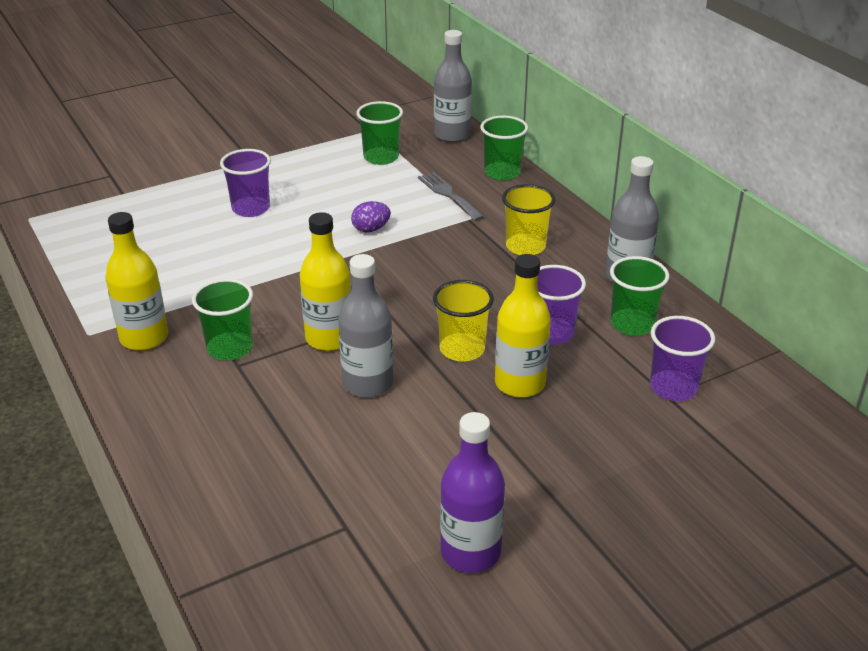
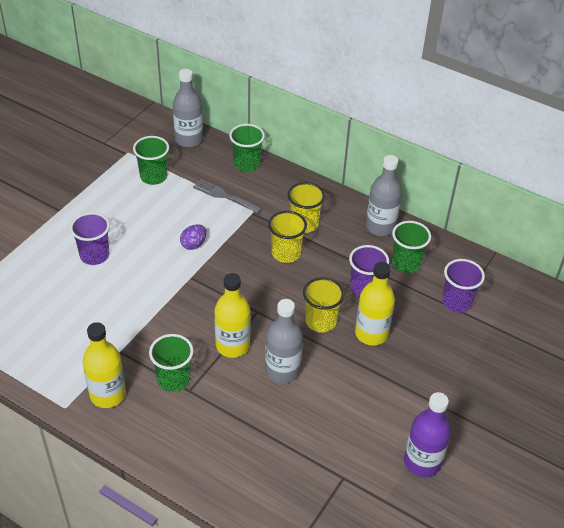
camera: 30 degrees left, 10 degrees up
(476, 268) = (286, 253): none -> yellow cup

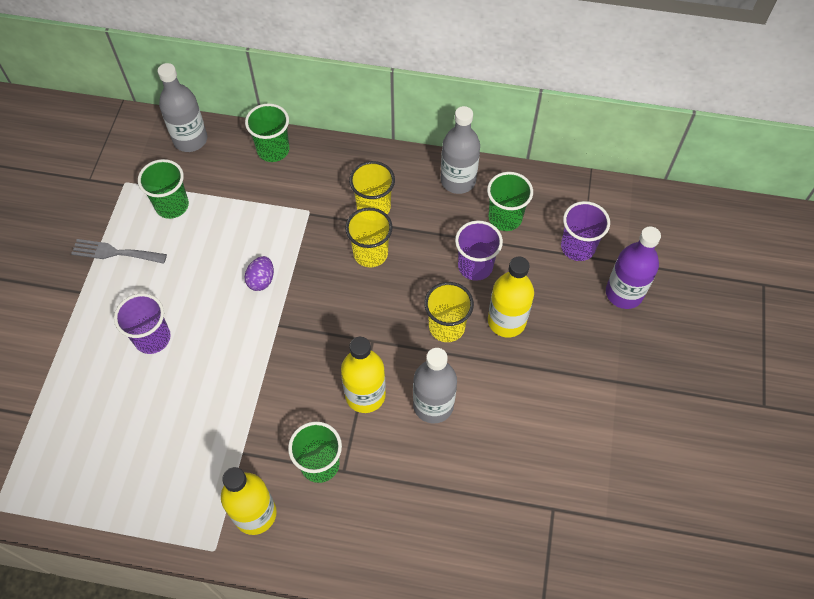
camera: 20 degrees left, 15 degrees up
(224, 196) = (267, 202): grey fork -> grey fork (114, 252)
(422, 462) = (623, 456): purple bottle -> purple bottle (624, 293)

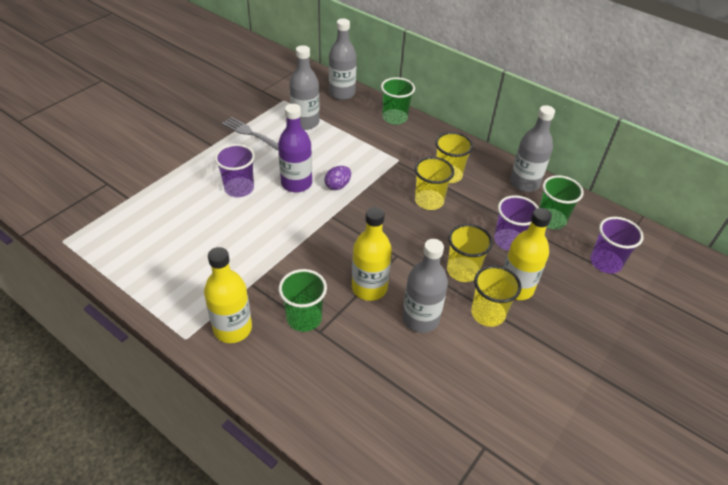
camera: 25 degrees right, 15 degrees down
(172, 205) = (305, 122): green cup -> grey bottle
(493, 365) = (488, 314): none -> yellow cup
(624, 293) = (633, 311): purple bottle -> purple bottle (296, 183)

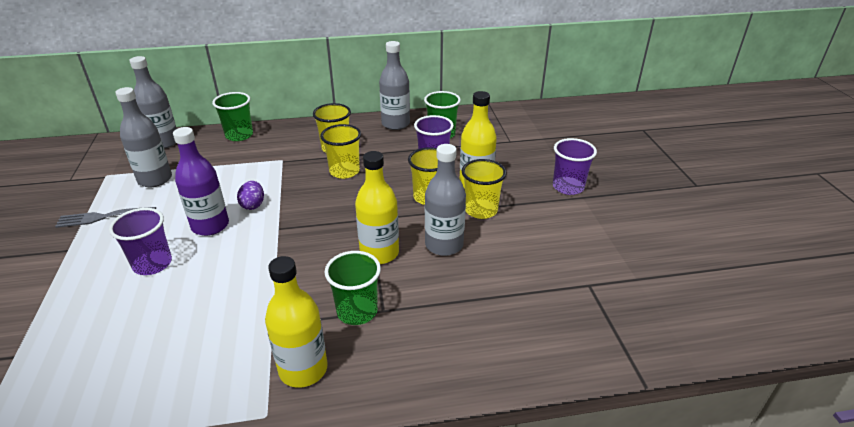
camera: 45 degrees left, 10 degrees down
(605, 262) = (504, 138): purple cup -> purple cup (568, 187)

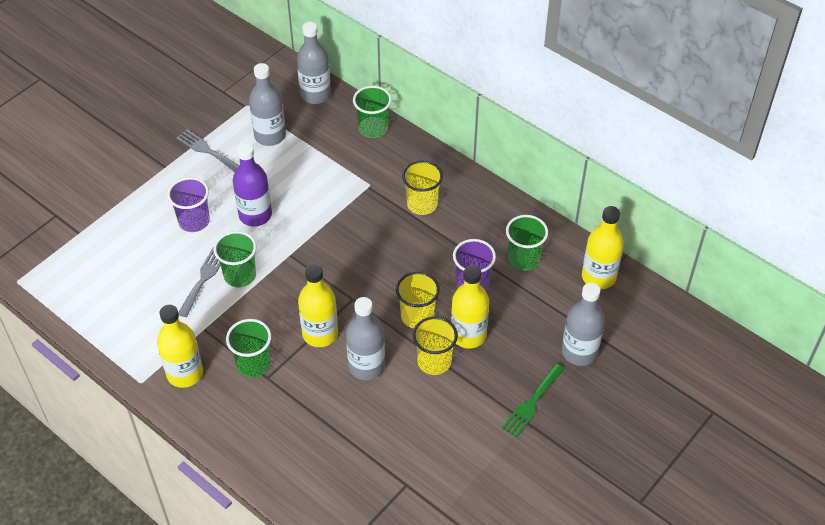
camera: 50 degrees right, 15 degrees up
(220, 292) = (204, 278): none -> grey fork
(253, 205) = (299, 218): purple egg -> none
(253, 267) = (240, 275): none -> green cup
(344, 171) = (395, 236): yellow cup -> none
(395, 124) = (505, 214): grey bottle -> grey bottle (579, 352)
(493, 117) = (598, 277): none -> yellow bottle
(568, 187) = (532, 403): purple cup -> green fork

